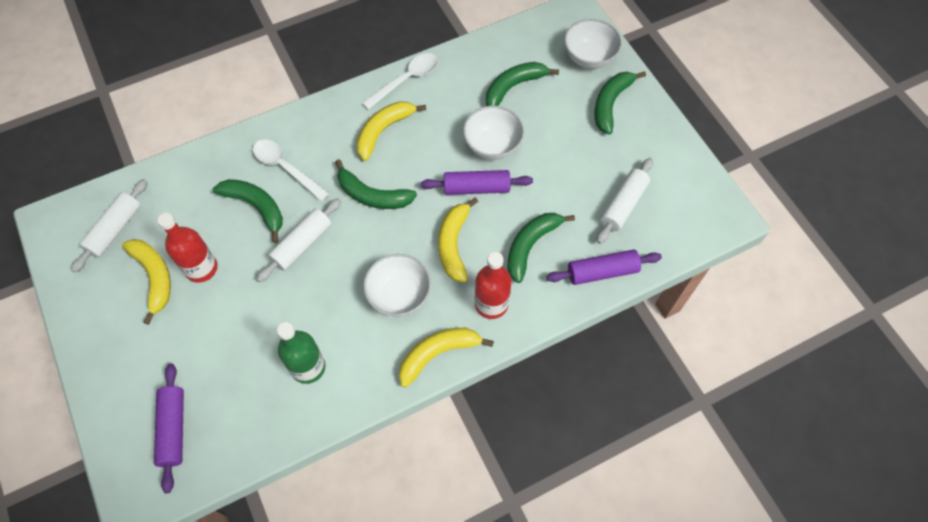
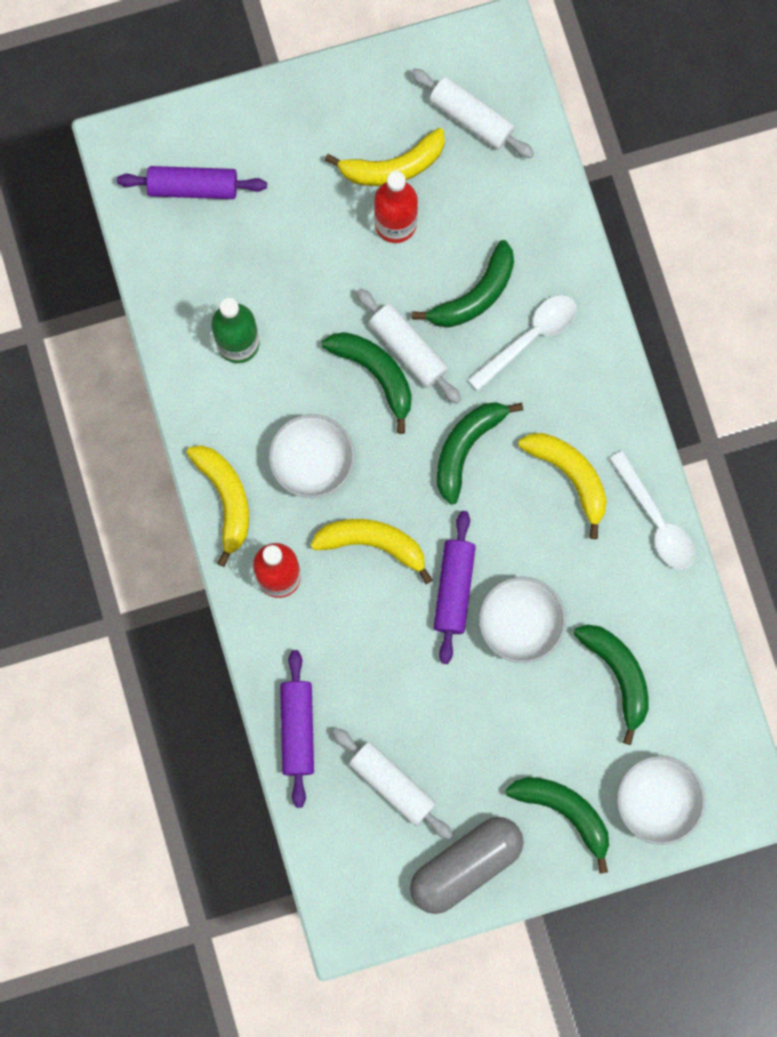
camera: 100 degrees right, 15 degrees up
(530, 246) = (352, 644): green banana -> green banana (375, 373)
(663, 153) = (465, 865): none -> grey capsule

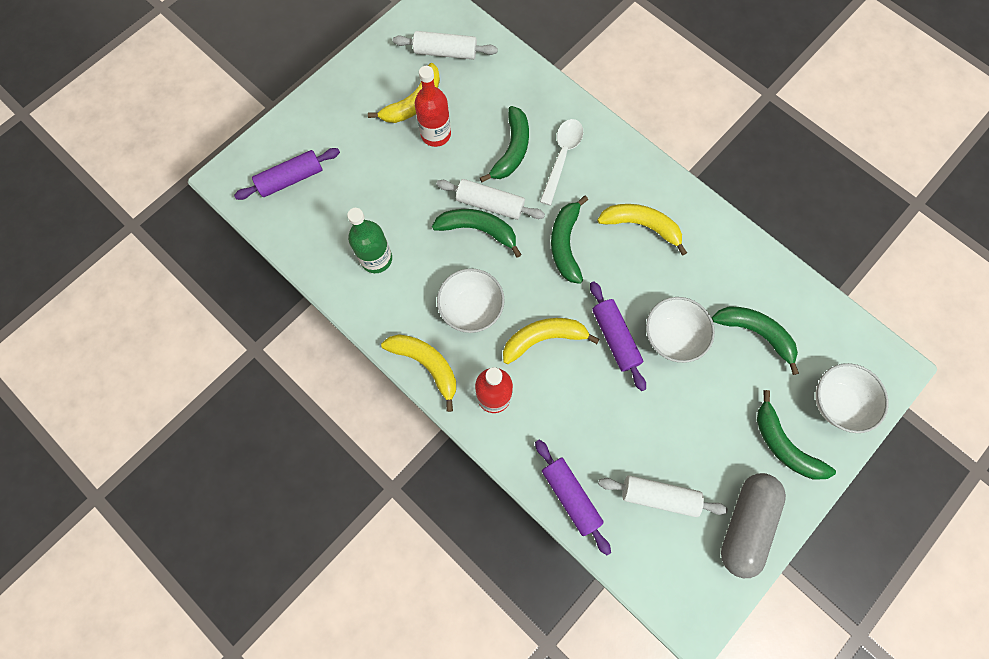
camera: 30 degrees left, 5 degrees down
(564, 812) = (784, 445): green banana -> green banana turned 135 degrees counterclockwise
(656, 520) = (712, 223): white spoon -> none

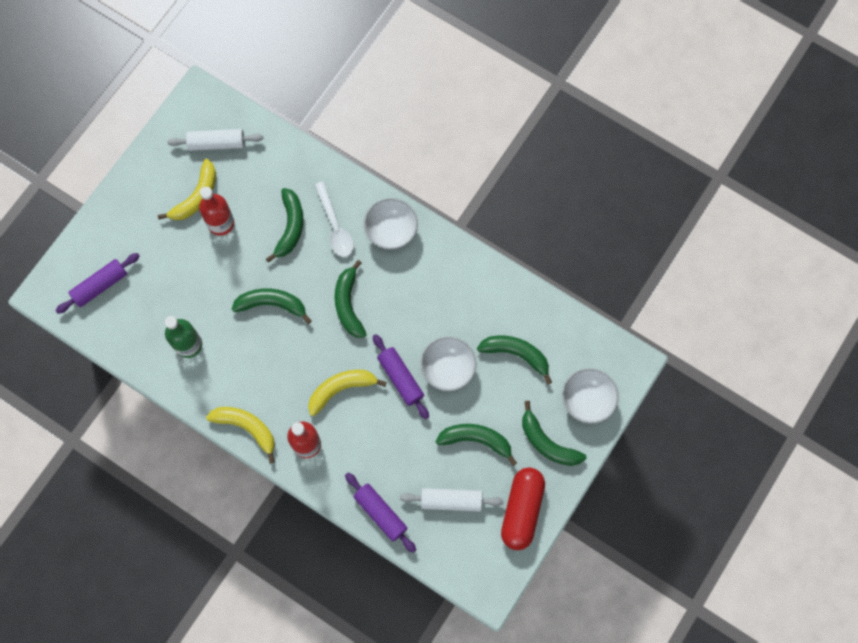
camera: 10 degrees left, 0 degrees up
(471, 308) = (277, 374): white bowl -> white bowl (391, 231)
(490, 204) = (279, 279): white rolling pin -> none
(562, 157) = (335, 226): white spoon -> white spoon turned 150 degrees clockwise
(641, 226) = (411, 277): yellow banana -> none
(697, 426) = (476, 440): none -> green banana
(745, 524) = (521, 510): grey capsule -> red capsule

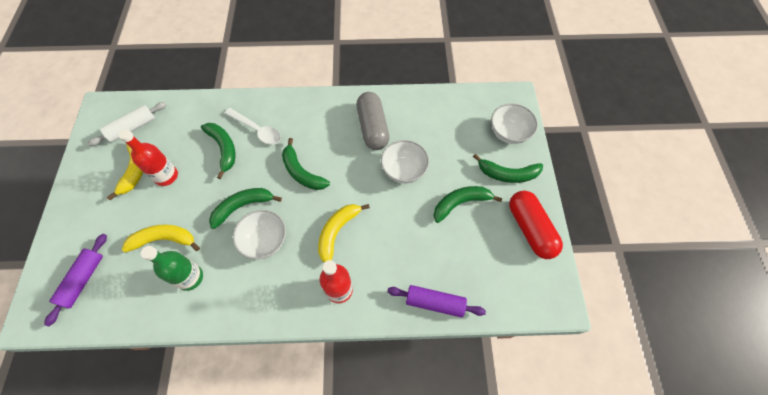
camera: 35 degrees left, 10 degrees down
(246, 428) = (281, 310): yellow banana -> yellow banana (164, 239)
(391, 231) = (300, 111): white bowl -> white bowl (265, 241)
(400, 378) = (375, 197): purple rolling pin -> none
(451, 300) = (372, 128): none -> grey capsule
(451, 501) = (478, 256): white rolling pin -> none
(516, 354) = (441, 134): green banana -> none

